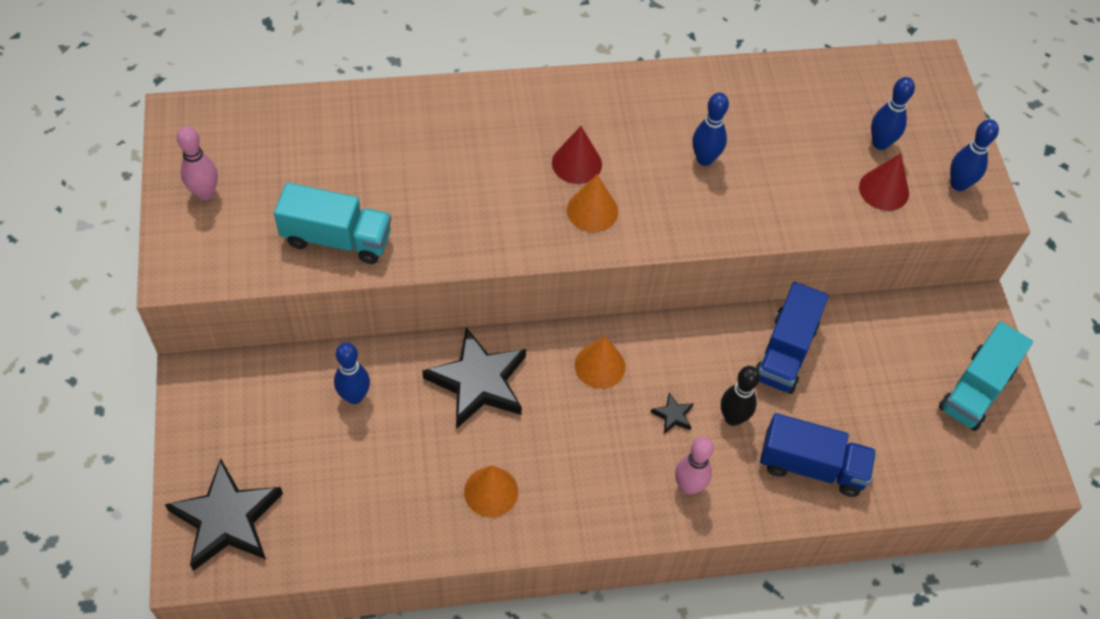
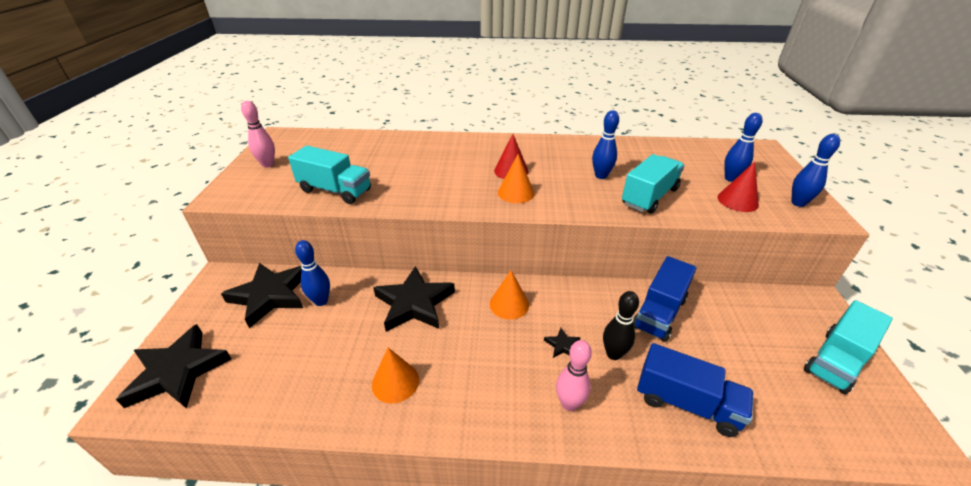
camera: 15 degrees right, 20 degrees down
(281, 397) = (270, 295): none -> black star
(771, 196) = (649, 197): none -> turquoise truck

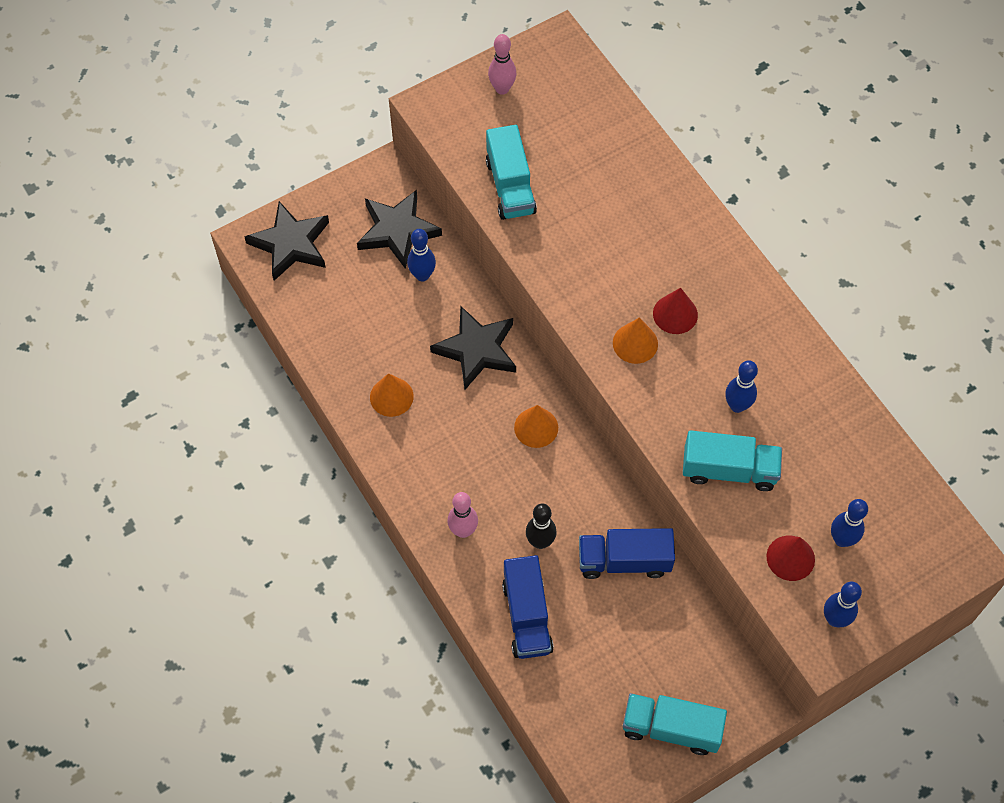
camera: 55 degrees right, 25 degrees up
(562, 345) = (519, 497): black star -> none

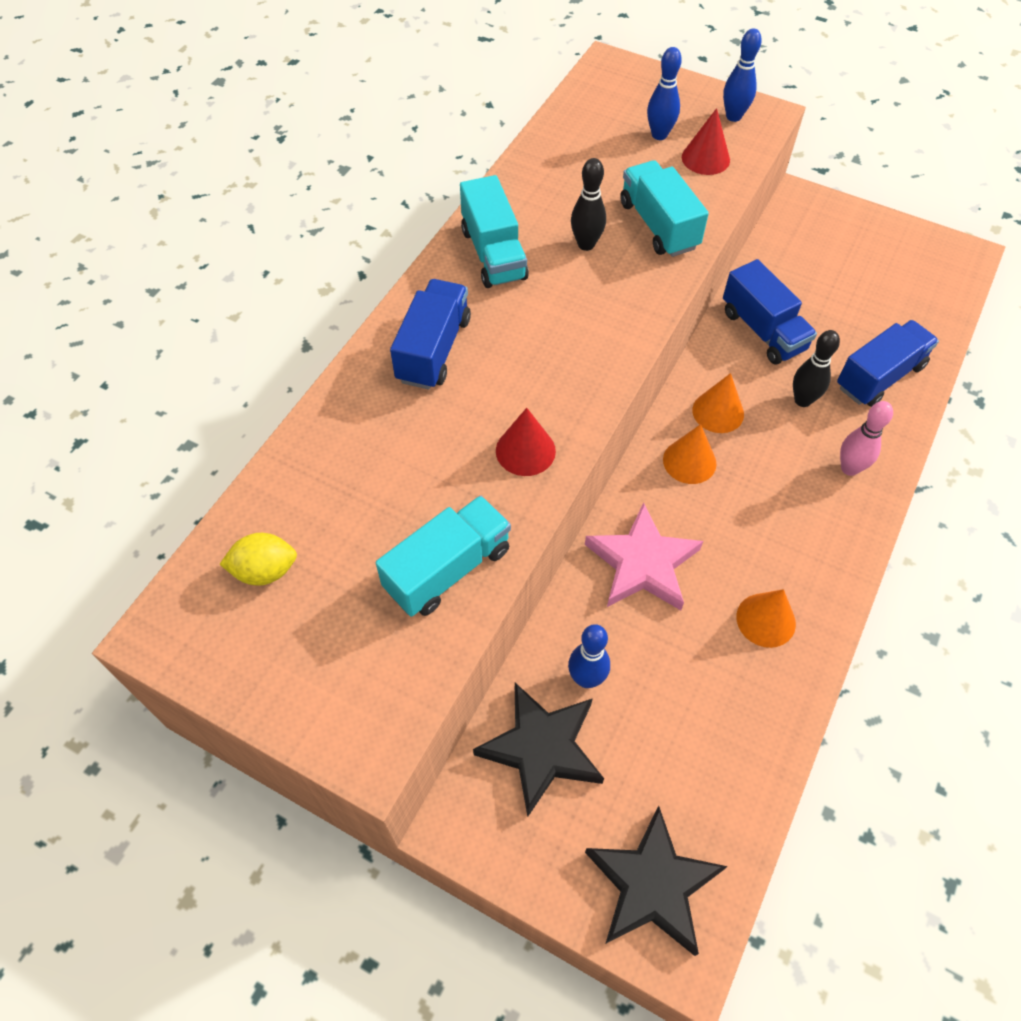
camera: 120 degrees left, 5 degrees down
(477, 350) = (642, 563): black star -> pink star
(502, 89) = (286, 664): pink bowling pin -> none
(568, 100) = (265, 571): none -> yellow lemon
(635, 343) = (578, 349): orange cone -> orange cone (718, 412)
(671, 728) = (872, 241): turquoise truck -> turquoise truck (493, 254)
(675, 314) = (517, 331): red cone -> red cone (525, 450)
(688, 255) = (434, 349): none -> blue truck
(737, 406) = (586, 244): blue bowling pin -> black bowling pin

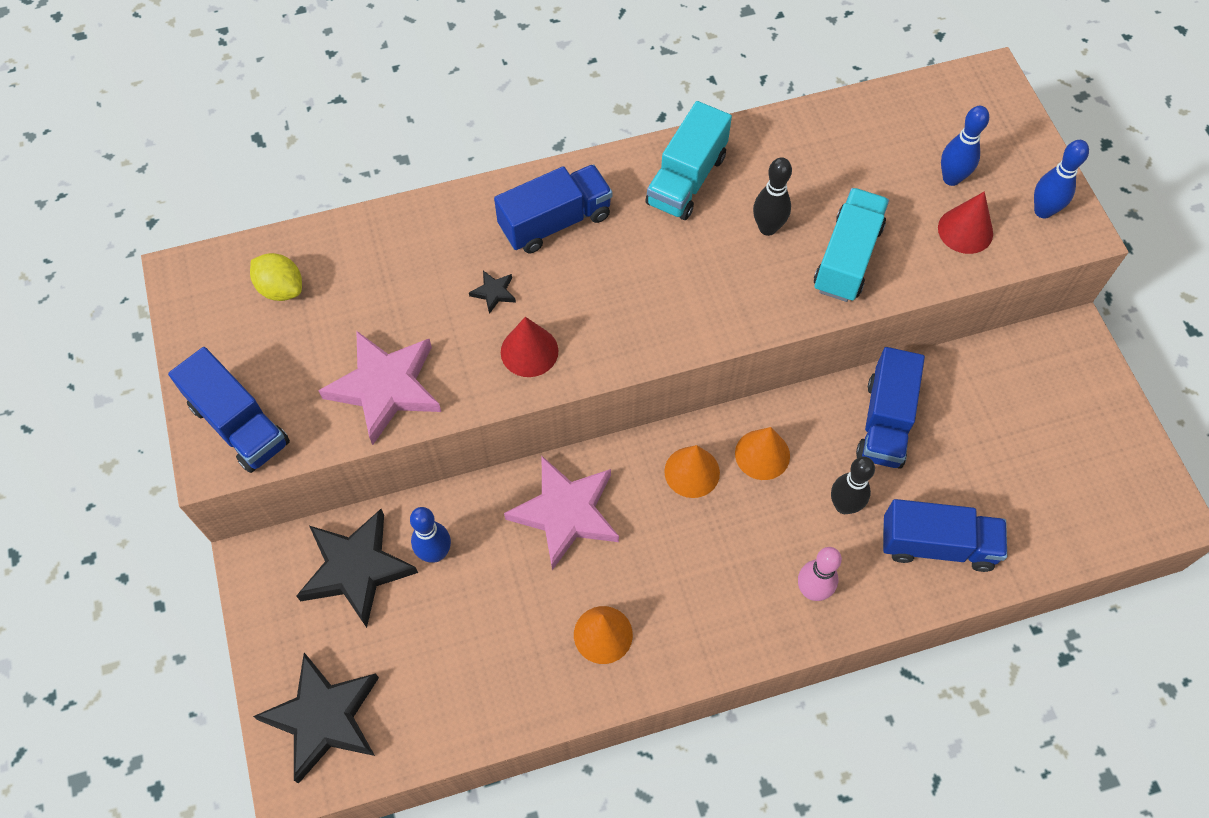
camera: 45 degrees right, 5 degrees up
(358, 706) = (239, 424): none -> blue truck
(448, 432) = (494, 292): none -> black star
(448, 569) = (385, 388): turquoise truck -> pink star

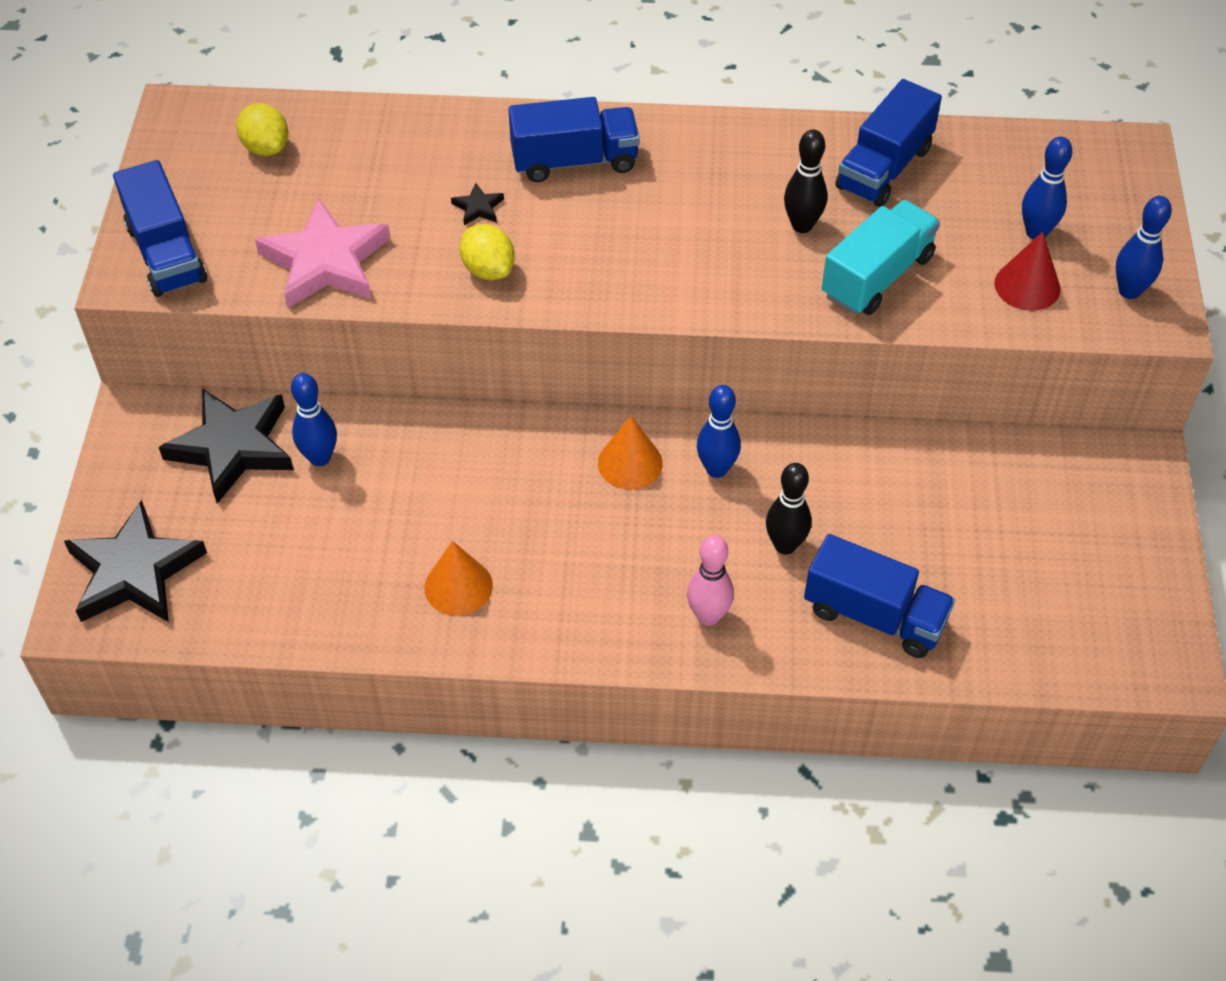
camera: 20 degrees right, 10 degrees down
(529, 351) = (488, 269): red cone -> yellow lemon
(566, 513) = (474, 461): pink star -> none
(686, 180) = (735, 158): turquoise truck -> none
(762, 454) = (716, 469): orange cone -> blue bowling pin
(884, 422) = (872, 478): blue truck -> blue truck (884, 168)

